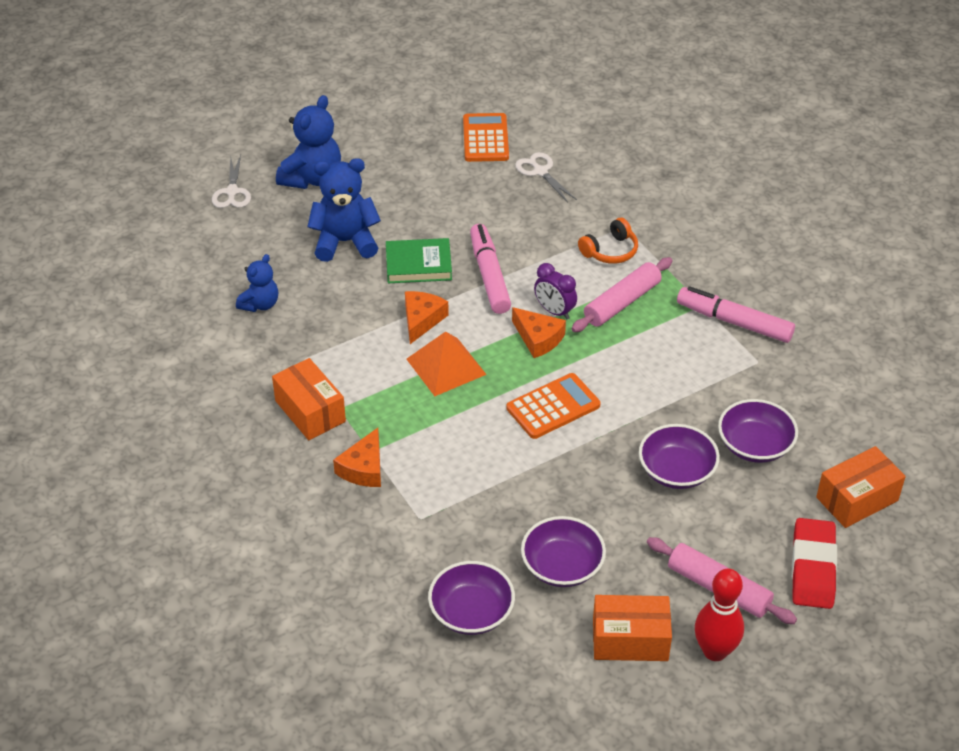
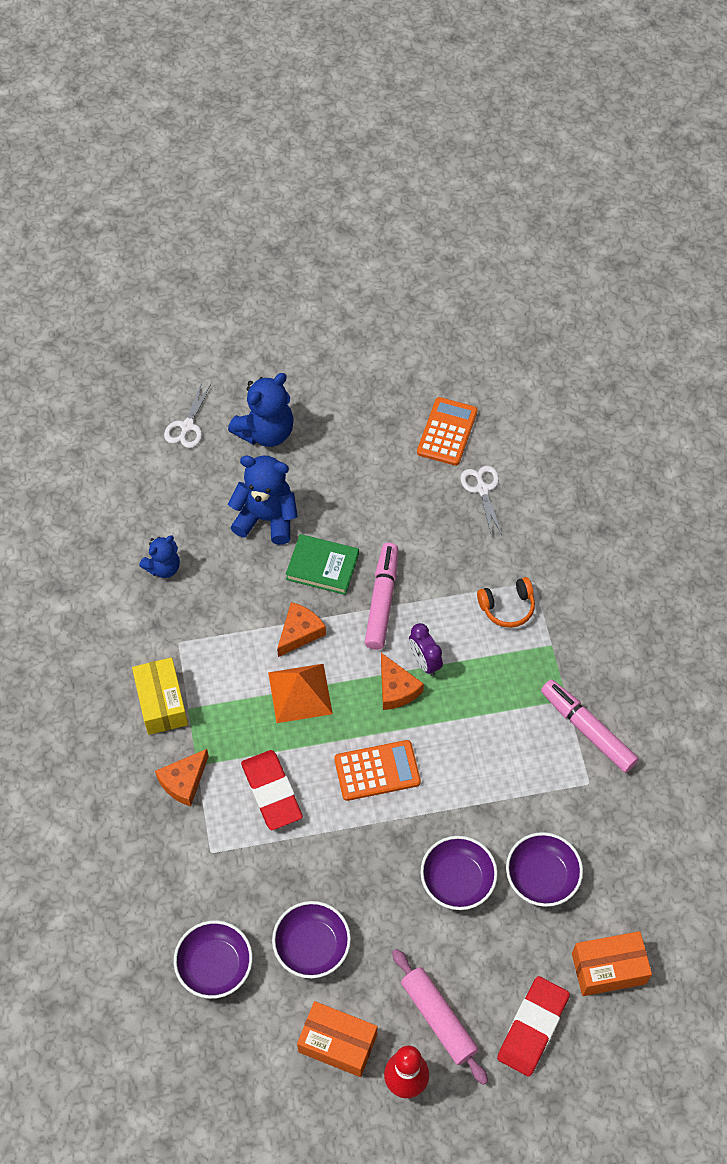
camera: 20 degrees right, 15 degrees up
(310, 411) = (162, 703): orange box -> yellow box
(457, 452) = (272, 792): none -> red eraser
(622, 302) = (491, 672): pink rolling pin -> none

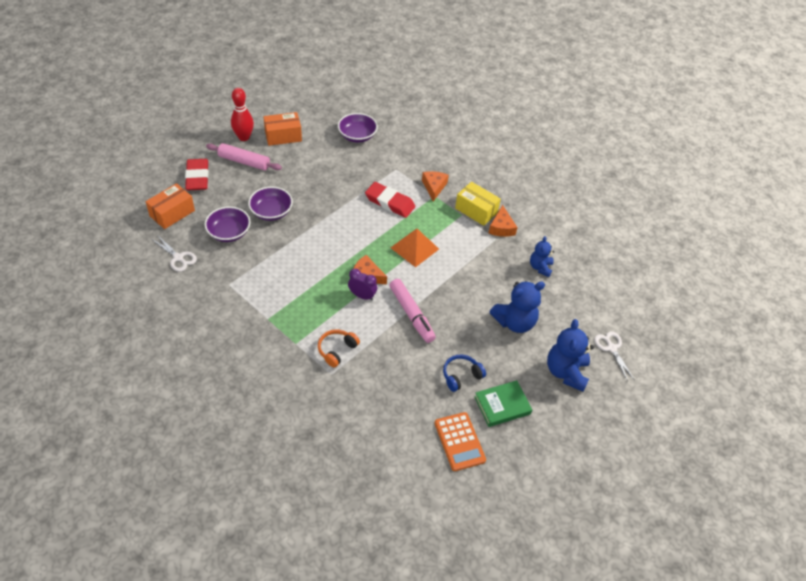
camera: 140 degrees right, 10 degrees down
(299, 632) = (441, 275): orange cheese -> orange cheese (501, 227)
(312, 946) = (321, 159): purple bowl -> none
(322, 566) = (460, 314): green book -> green book (502, 405)
(377, 771) = (346, 235): orange calculator -> none
(386, 495) = (461, 376): none -> blue headphones
(482, 489) = (406, 415): white scissors -> white scissors (178, 258)
(587, 729) = (245, 310): pink marker -> none

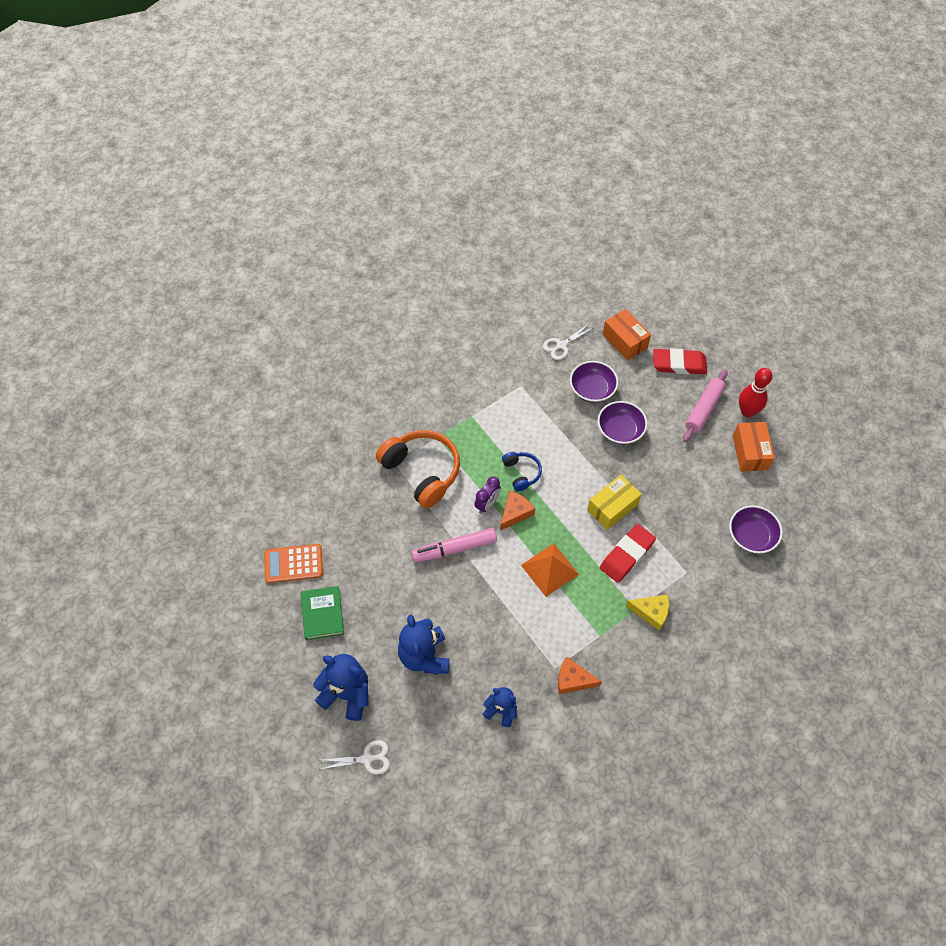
camera: 105 degrees right, 10 degrees up
(337, 350) = (422, 471): orange headphones -> orange headphones, size x1.96
(434, 187) = (651, 612): orange cheese -> yellow cheese
(461, 376) = (366, 582): blue headphones -> blue headphones (521, 473)
(476, 210) = (605, 655): yellow box -> yellow box (612, 507)

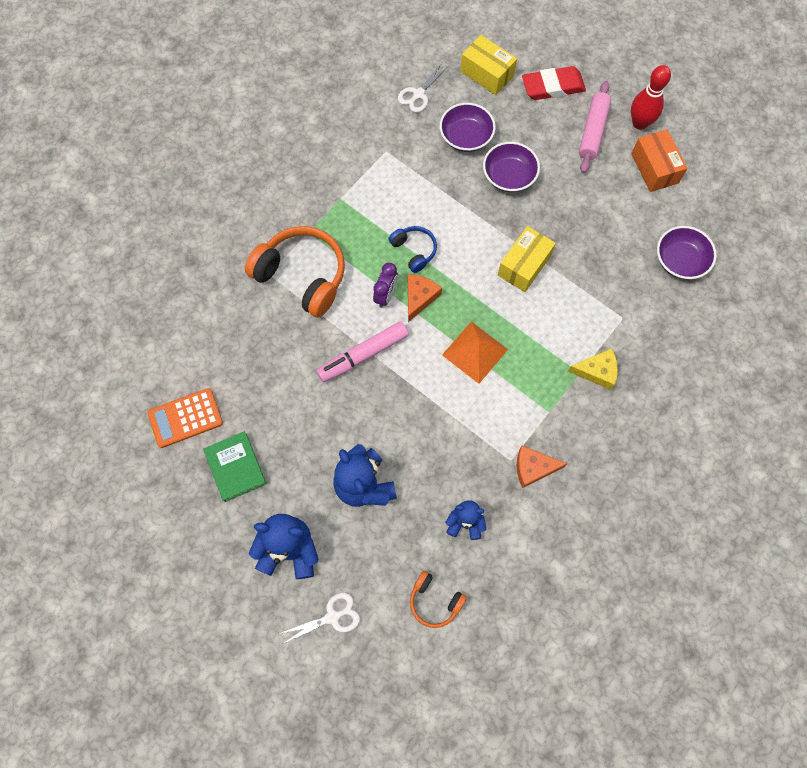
camera: 15 degrees left, 10 degrees up
(456, 769) = (435, 601): none -> orange headphones
(624, 341) = (487, 74): orange box -> yellow box
(627, 555) = (554, 314): red eraser -> none

